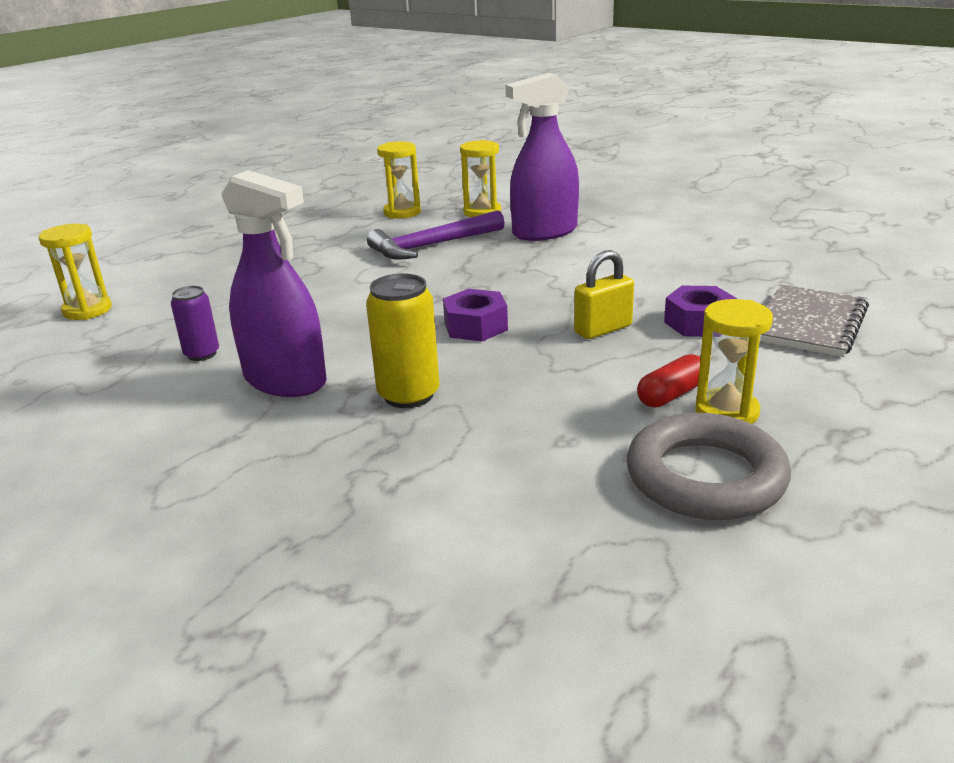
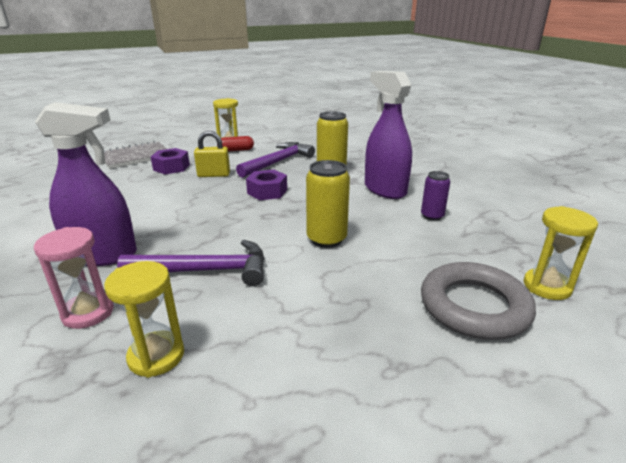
camera: 155 degrees left, 0 degrees up
(336, 293) = (326, 239): none -> yellow can
(482, 212) = (88, 312): yellow hourglass -> pink hourglass
(537, 388) = (278, 162): none -> purple hammer
(705, 477) = (265, 135): grey ring -> grey ring (474, 306)

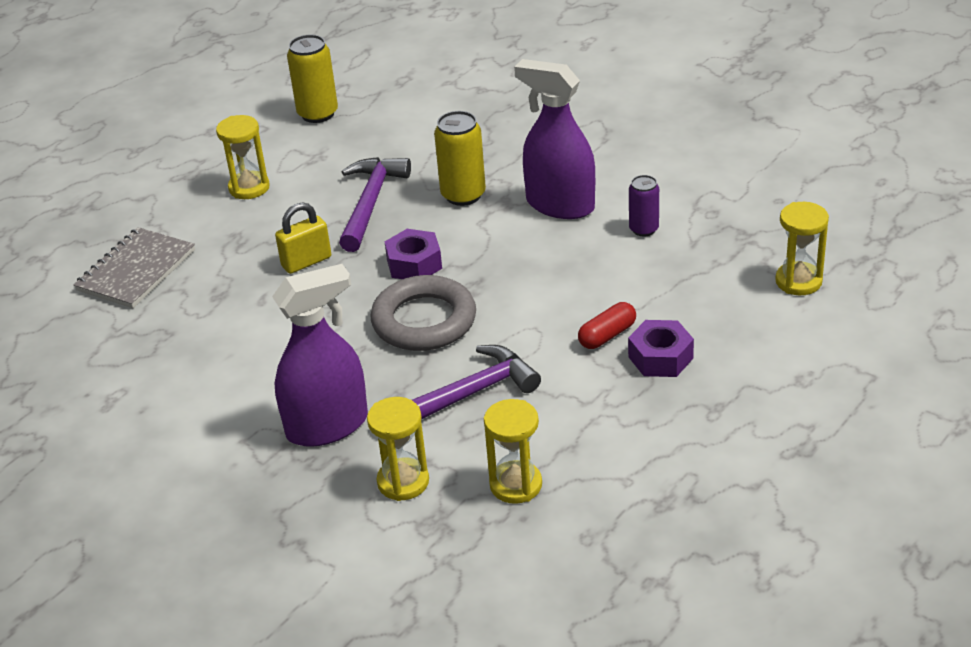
camera: 25 degrees left, 10 degrees up
(88, 312) = (403, 482): pink hourglass -> yellow hourglass
(171, 167) = (224, 270): purple nut -> purple nut (660, 357)
(236, 150) = (278, 200): red capsule -> red capsule (607, 335)
(326, 239) = (553, 308): yellow can -> yellow can (318, 114)
(474, 306) = (746, 329): grey ring -> grey ring (424, 321)

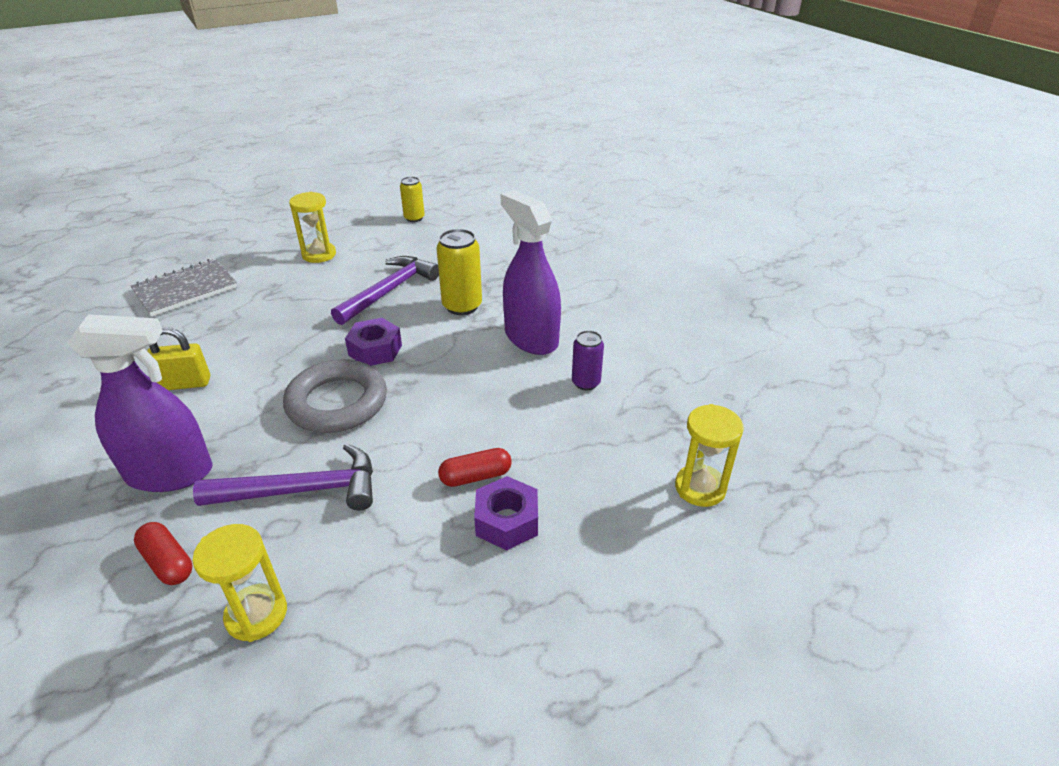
camera: 20 degrees right, 0 degrees up
(306, 262) = (301, 321): yellow padlock -> yellow padlock (185, 384)
(318, 114) = (414, 218): yellow can -> yellow can, size x0.63
(403, 482) = (168, 562): yellow hourglass -> red capsule

